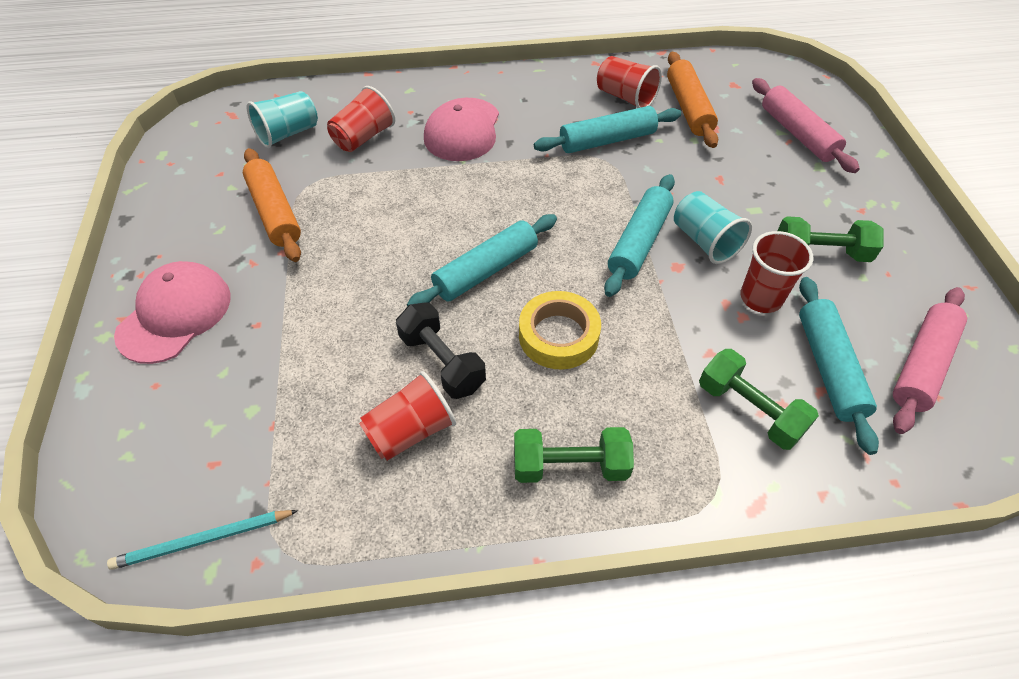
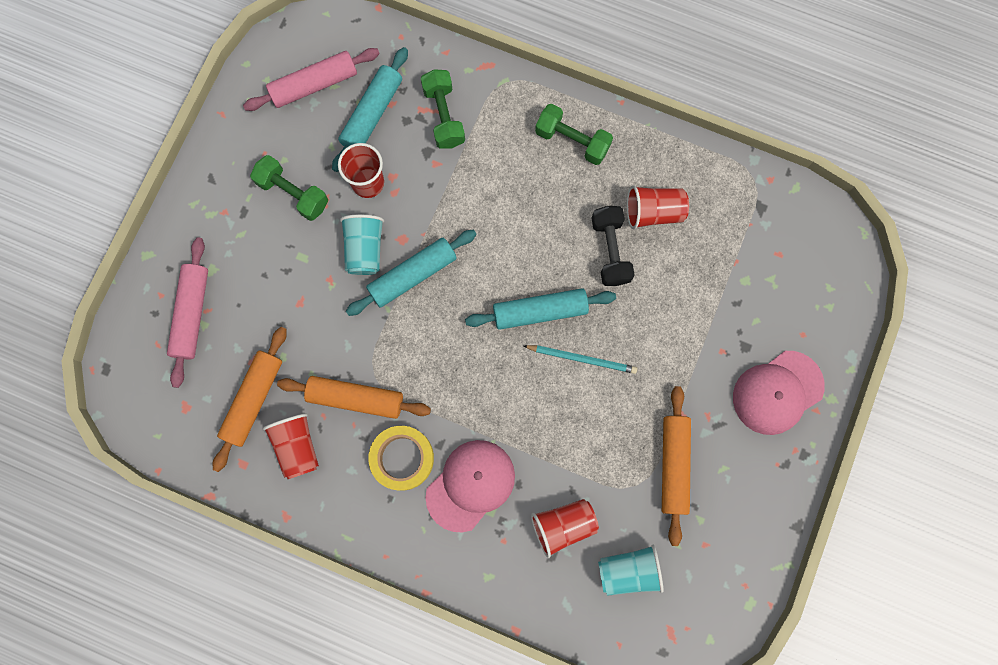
camera: 150 degrees left, 25 degrees up
(203, 540) = (796, 208): turquoise pencil -> turquoise pencil (582, 359)
(558, 335) = (523, 229): yellow tape -> yellow tape (402, 458)
(607, 140) = (356, 398): turquoise rolling pin -> orange rolling pin

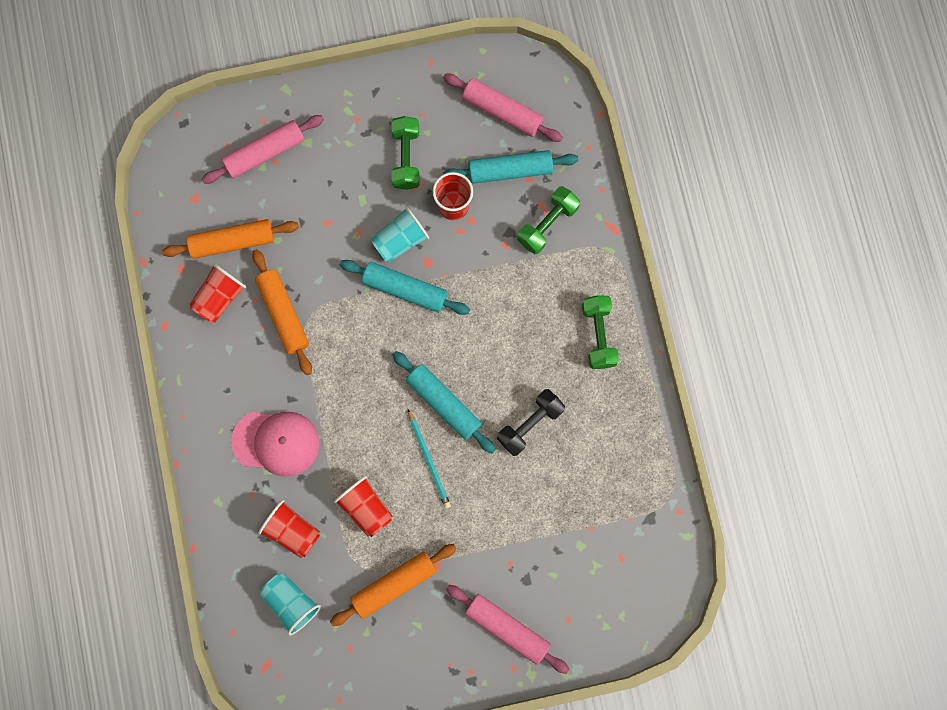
camera: 55 degrees right, 0 degrees up
(402, 458) = (262, 379): yellow tape -> none
(653, 212) = (585, 437): red cup -> red cup (366, 508)
(777, 392) = (507, 628): pink cap -> pink rolling pin

